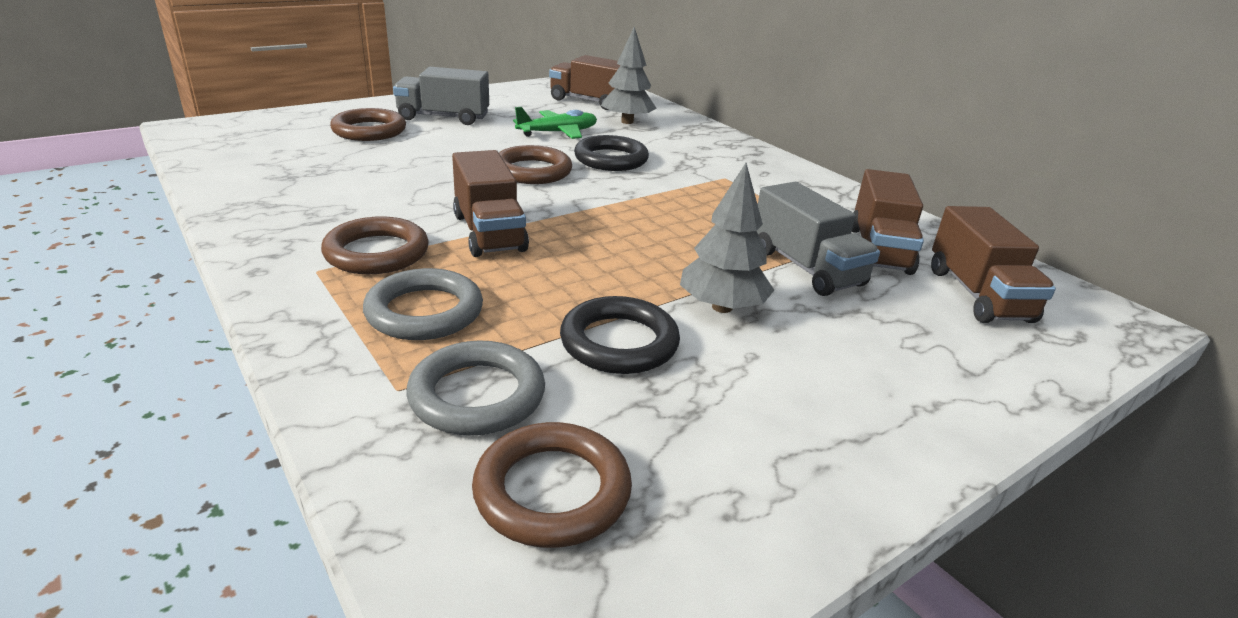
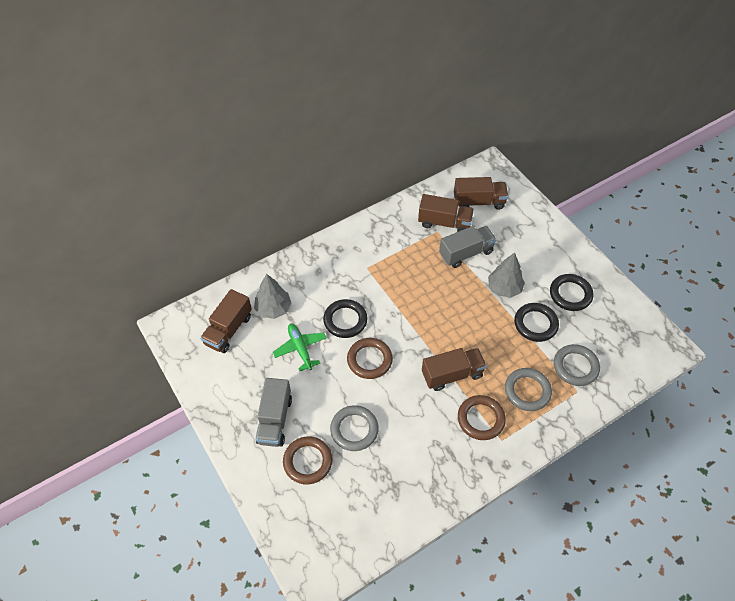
camera: 85 degrees left, 25 degrees up
(406, 156) = (354, 429): none -> grey ring
(552, 491) = (614, 343): brown ring -> none
(733, 415) = (570, 294): none -> black ring

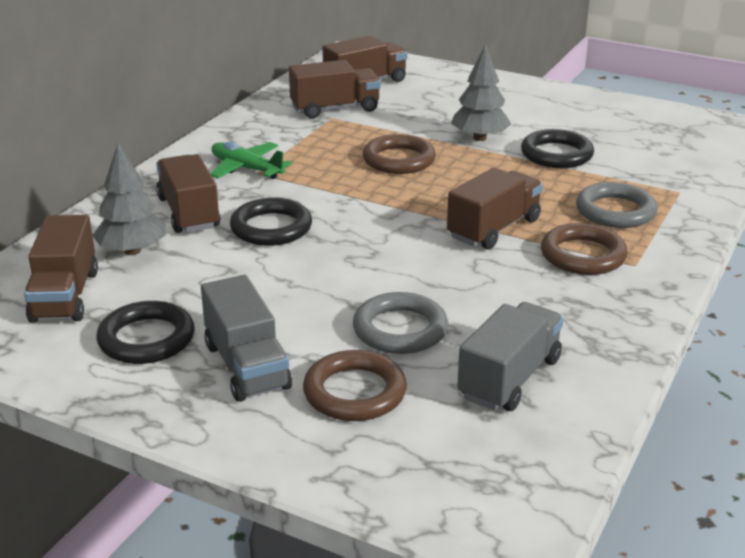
camera: 30 degrees left, 25 degrees down
(300, 348) = (220, 276): green plane -> green plane (246, 169)
(314, 289) = (188, 213): none -> brown truck
(369, 360) = (351, 253): brown ring -> brown ring (399, 160)
(466, 253) = (393, 124): grey truck -> grey truck (509, 378)
(570, 294) = (571, 120): black ring -> black ring (146, 339)
(575, 367) = (651, 173): grey ring -> none

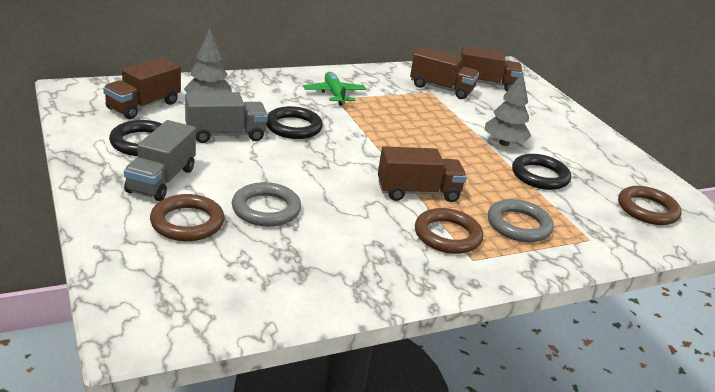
camera: 35 degrees right, 0 degrees up
(188, 213) = (266, 100): brown truck -> none
(399, 160) = (429, 130): brown ring -> brown ring (647, 210)
(509, 378) = (277, 267): grey truck -> grey truck (225, 134)

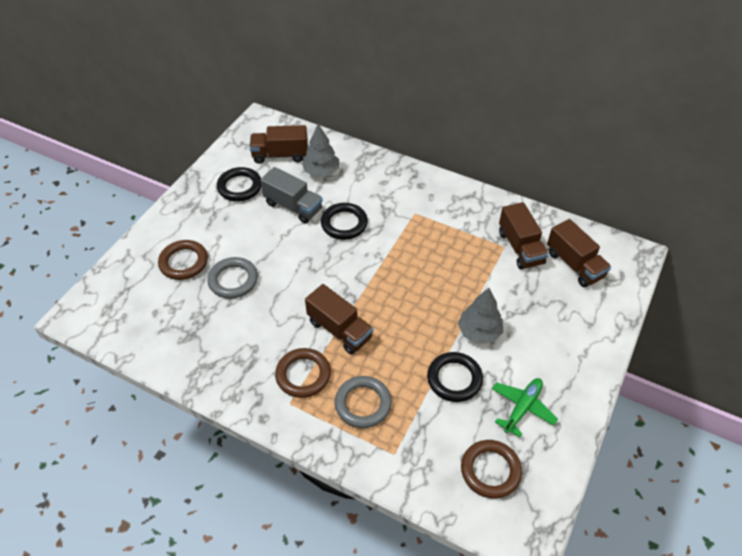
camera: 55 degrees right, 20 degrees up
(161, 180) = (211, 223): grey truck -> none
(334, 94) = (419, 208): green plane -> green plane (522, 408)

